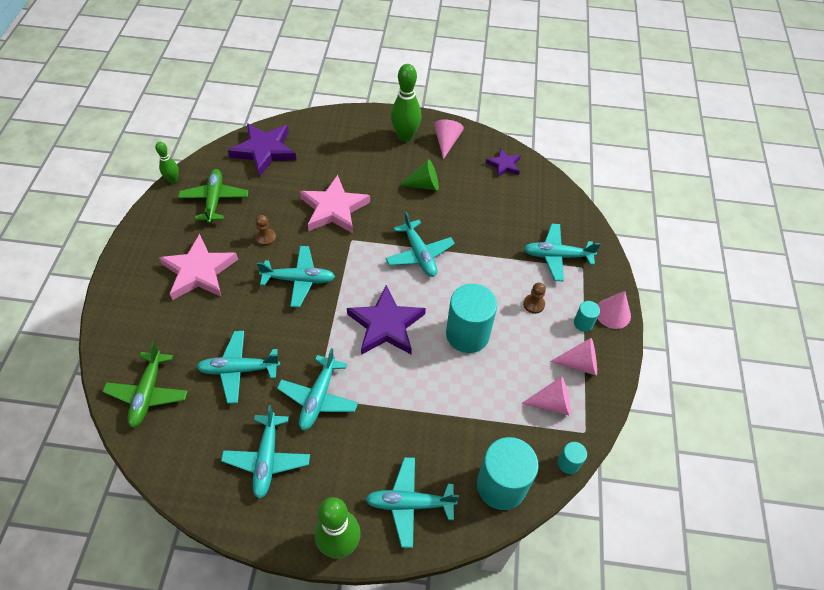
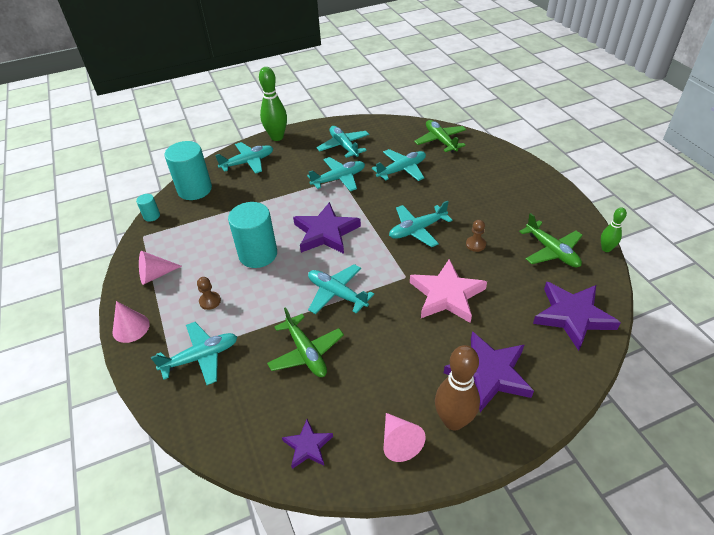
camera: 155 degrees right, 10 degrees down
(199, 271) = (493, 202): pink star -> none
(318, 397) = (339, 179): turquoise plane -> turquoise plane turned 75 degrees clockwise
(358, 148) = (489, 373): none -> purple star
(405, 136) = (453, 421): green bowling pin -> brown bowling pin
(424, 185) = (383, 366): green cone -> none
(473, 220) = (306, 352): none -> green plane
(552, 403) = (172, 241): pink cone -> none
(583, 323) = (159, 306): turquoise cylinder -> none

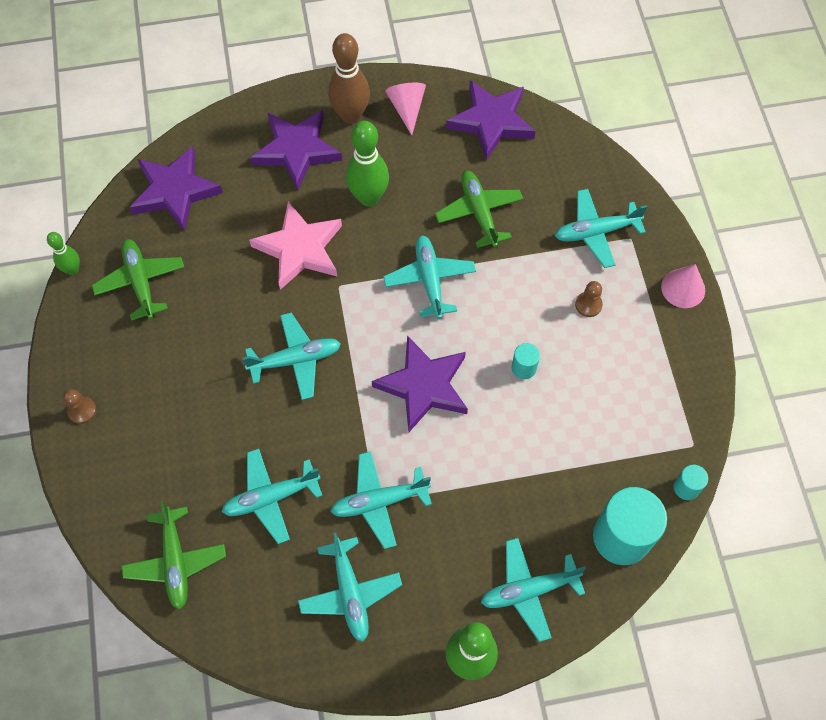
camera: 170 degrees left, 20 degrees up
(155, 275) = (664, 364): pink cone -> none
(258, 254) = (523, 368): turquoise cylinder -> turquoise cylinder, size x0.46
(308, 446) = (491, 122): purple star -> purple star, size x1.85
(337, 294) = (429, 280): turquoise plane -> turquoise plane turned 150 degrees counterclockwise
(406, 345) = (368, 197): none -> green bowling pin
(475, 244) = (229, 315): brown pawn -> brown pawn (82, 410)

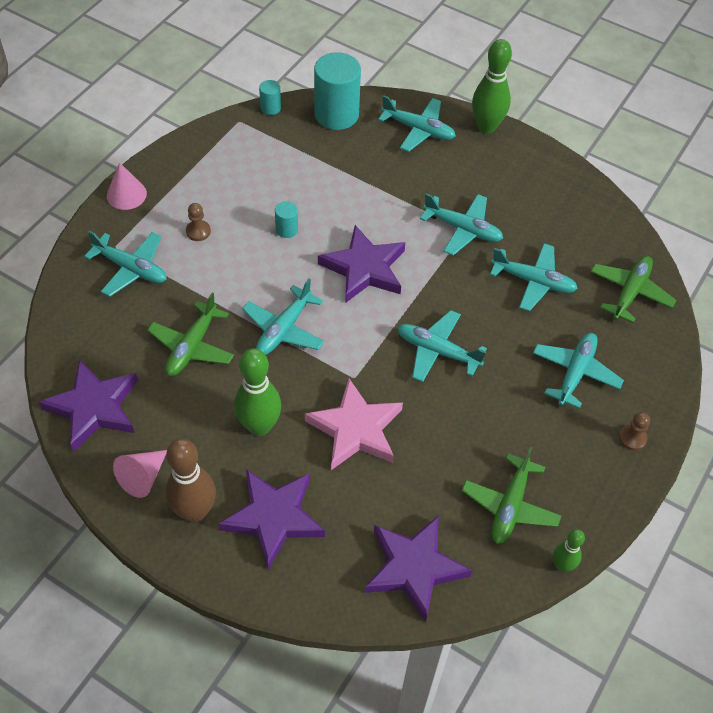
camera: 140 degrees left, 10 degrees down
(350, 593) = (527, 200): turquoise plane -> turquoise plane (575, 373)

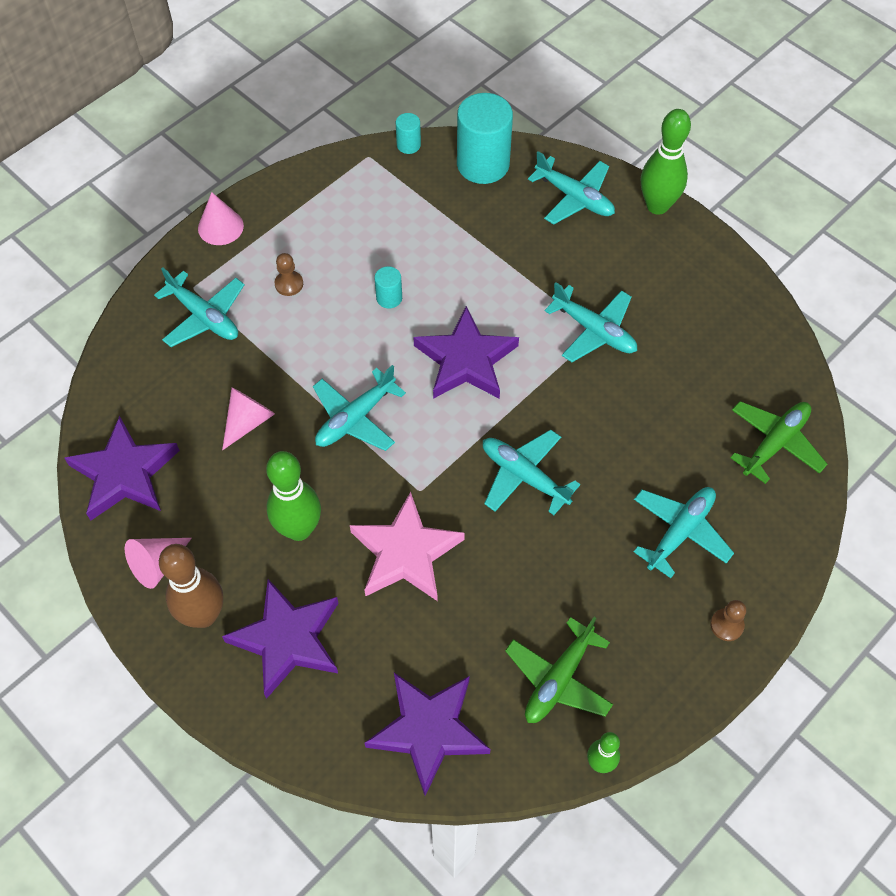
camera: 15 degrees right, 5 degrees up
(192, 346) = (248, 421): green plane -> pink cone
(533, 281) = (661, 410): turquoise plane -> none

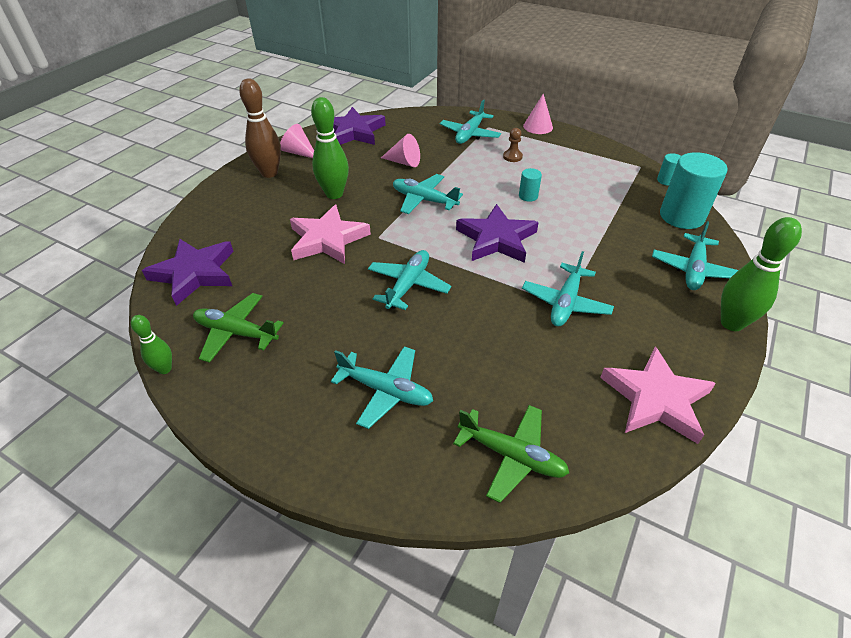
camera: 75 degrees right, 15 degrees down
(287, 640) = (256, 204): purple star -> none
(726, 625) = (297, 440): brown pawn -> none
(734, 308) = (655, 399): none -> pink star

